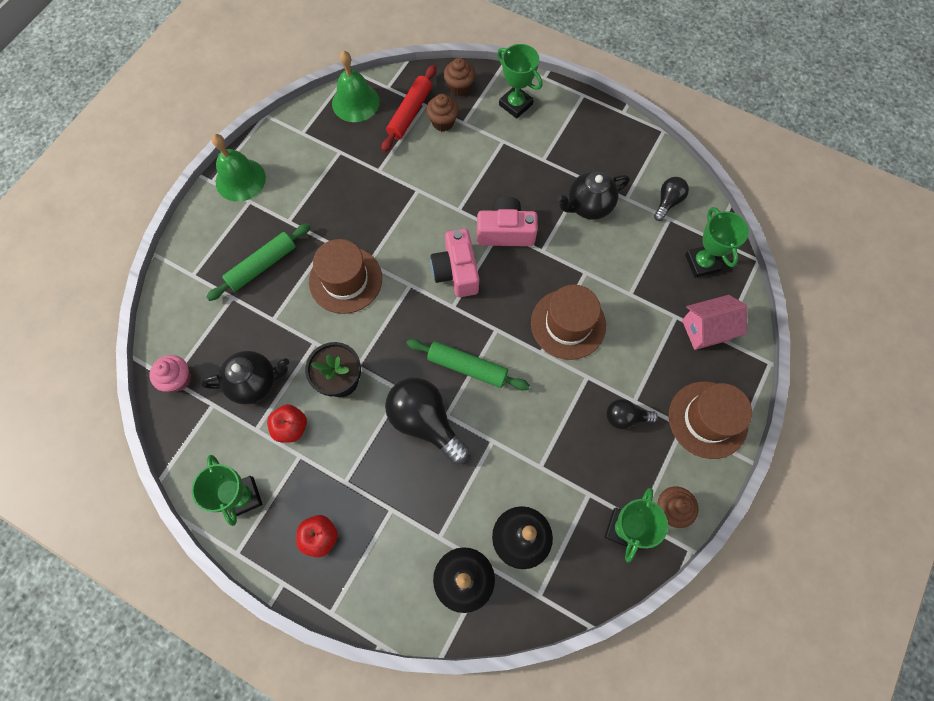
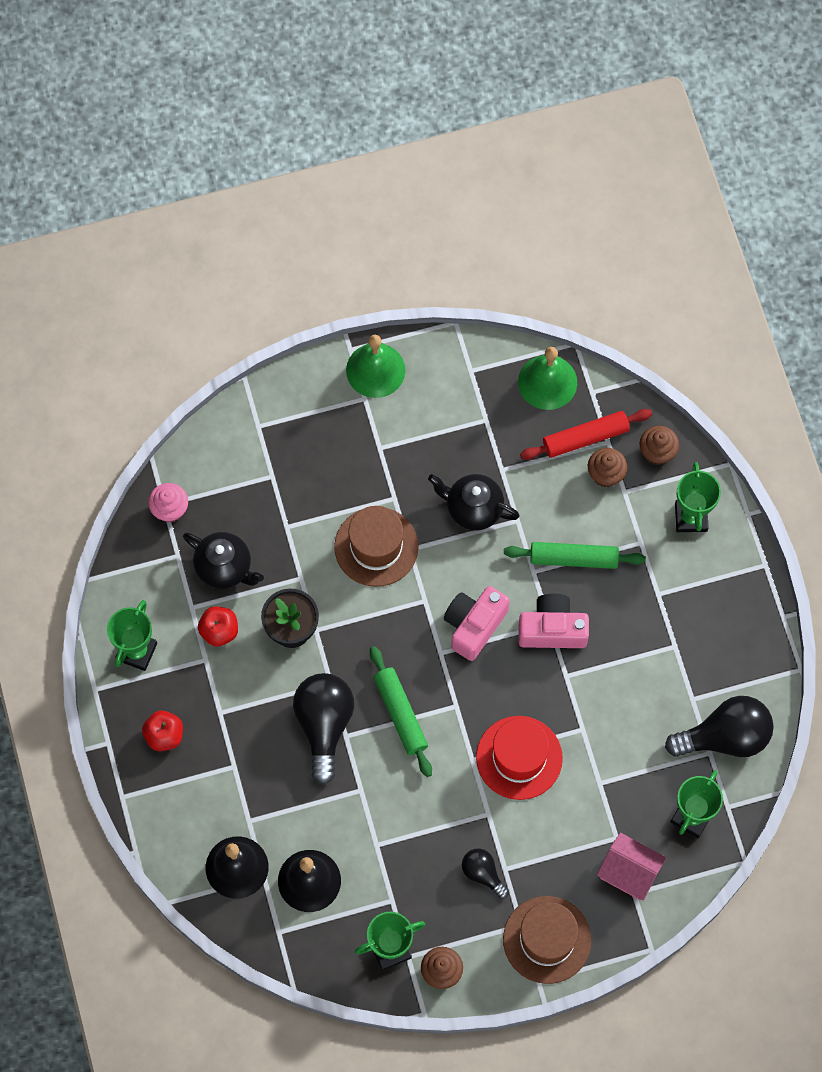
camera: 45 degrees right, 0 degrees up
(262, 265) = (321, 470): green rolling pin -> green rolling pin (573, 558)
(505, 232) = (552, 629): pink camera -> pink camera turned 45 degrees counterclockwise
(568, 324) = (519, 758): brown hat -> red hat
(588, 206) = (650, 674): black teapot -> black teapot (473, 509)
(668, 202) = (725, 737): black light bulb -> black light bulb, size x1.88

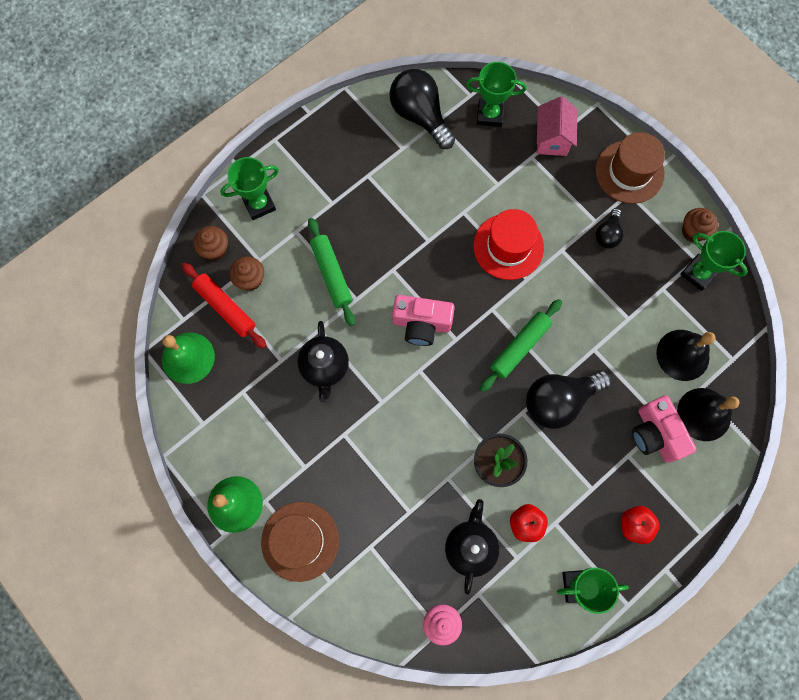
camera: 115 degrees left, 5 degrees up
(376, 547) = (392, 429): brown hat -> brown hat (300, 541)
(552, 629) = (397, 265): pink camera -> pink camera (655, 434)

